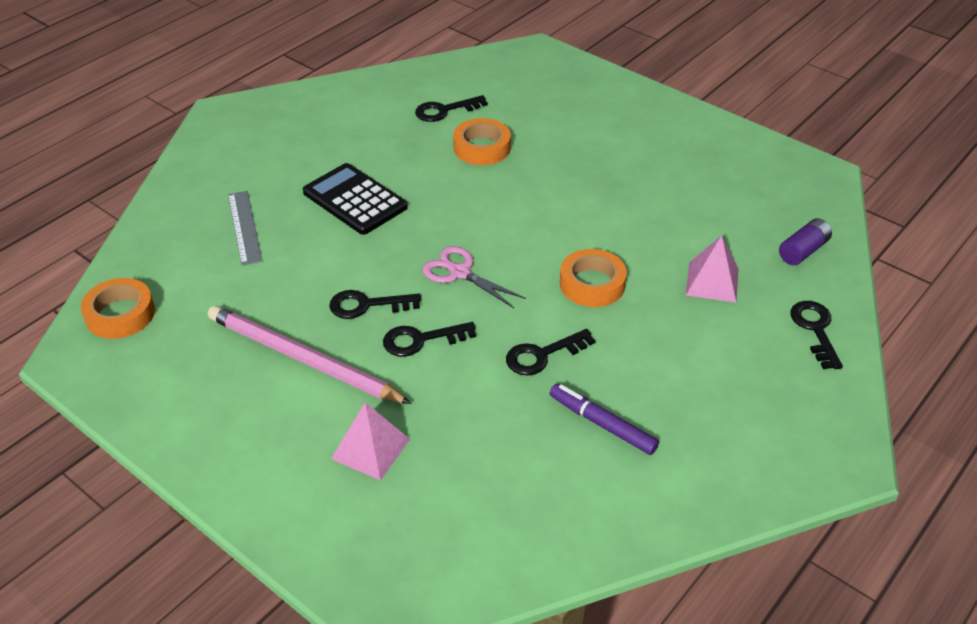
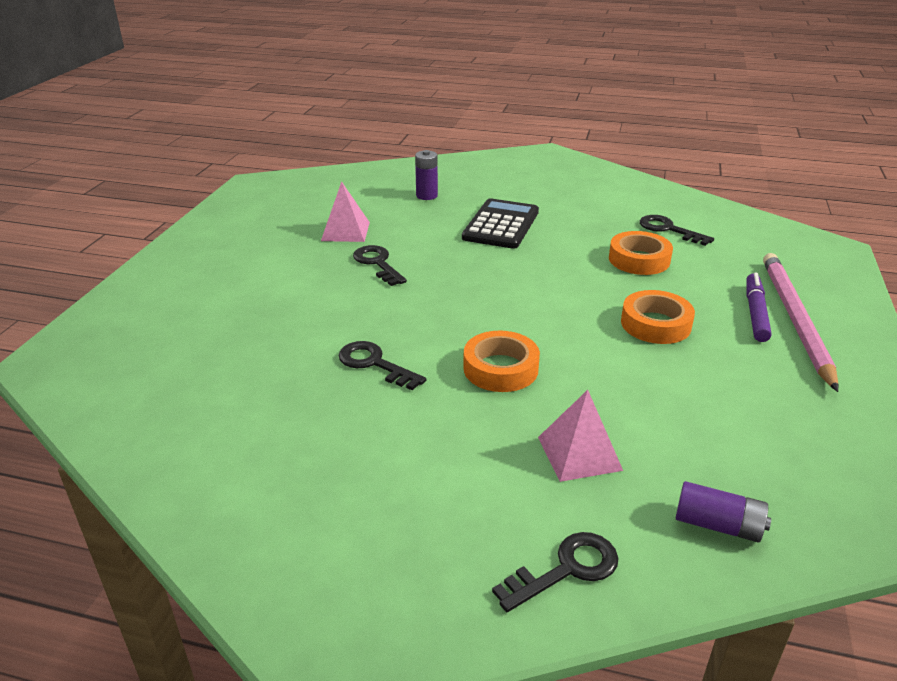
camera: 65 degrees right, 10 degrees down
(120, 314) = (303, 184): orange tape -> orange tape (655, 324)
(244, 227) = (426, 196): grey ruler -> purple battery
(303, 359) = (298, 255): pink pencil -> pink pencil (794, 319)
(370, 448) = (214, 308): pink pyramid -> pink pyramid (345, 231)
(421, 340) = (353, 297): black key -> none
(460, 273) = (453, 293): pink scissors -> none
(602, 424) = (298, 423): purple marker -> purple marker (755, 313)

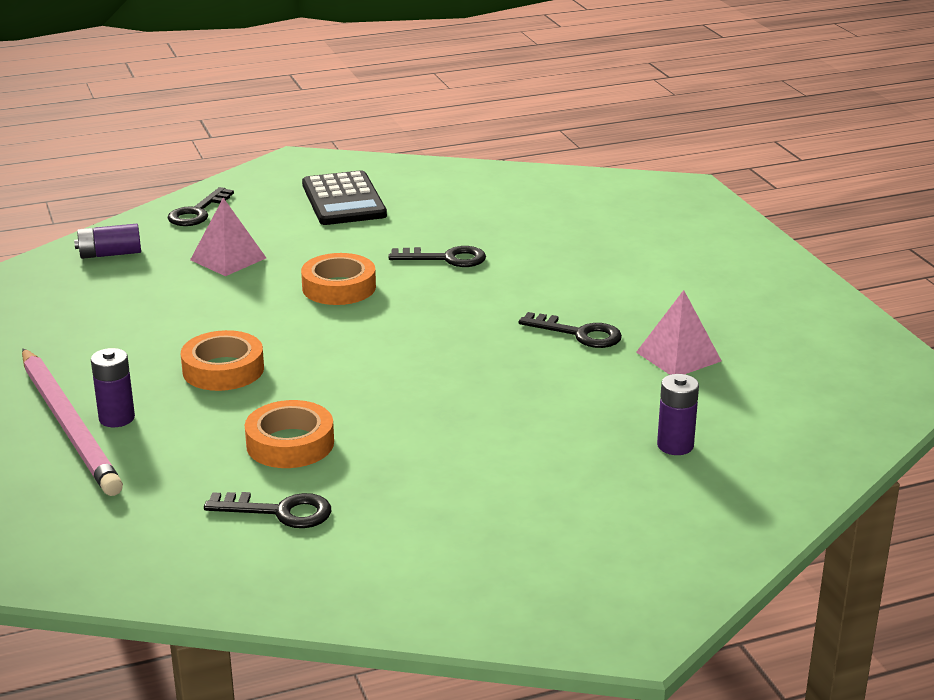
camera: 145 degrees right, 5 degrees down
(501, 225) = (513, 433): black calculator -> black calculator (343, 200)
(755, 313) = (117, 418): purple marker -> purple battery

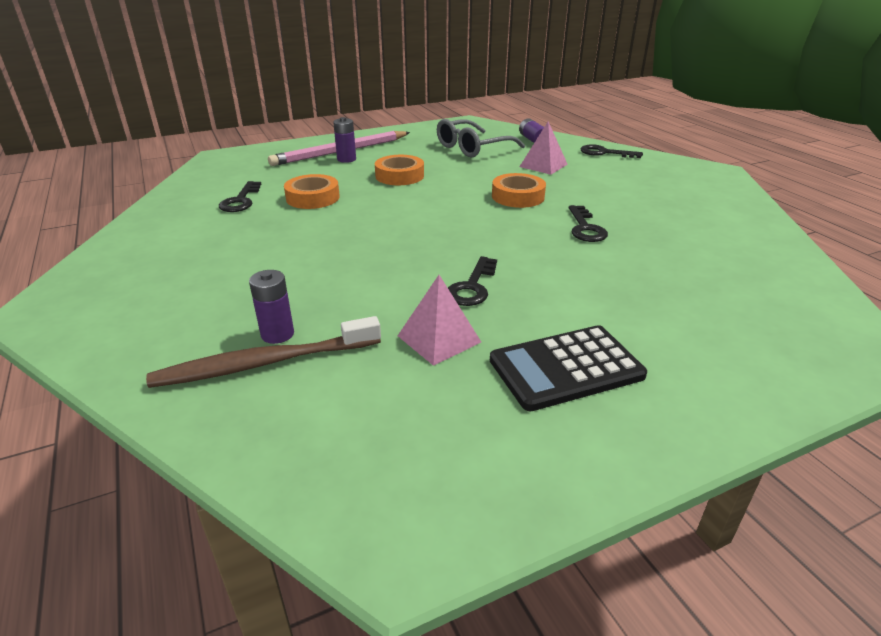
camera: 85 degrees right, 5 degrees up
(119, 304) = (473, 148): none -> grey glasses
(343, 200) = (662, 189): black calculator -> black calculator (566, 368)
(727, 448) = (265, 363): none -> brown toothbrush

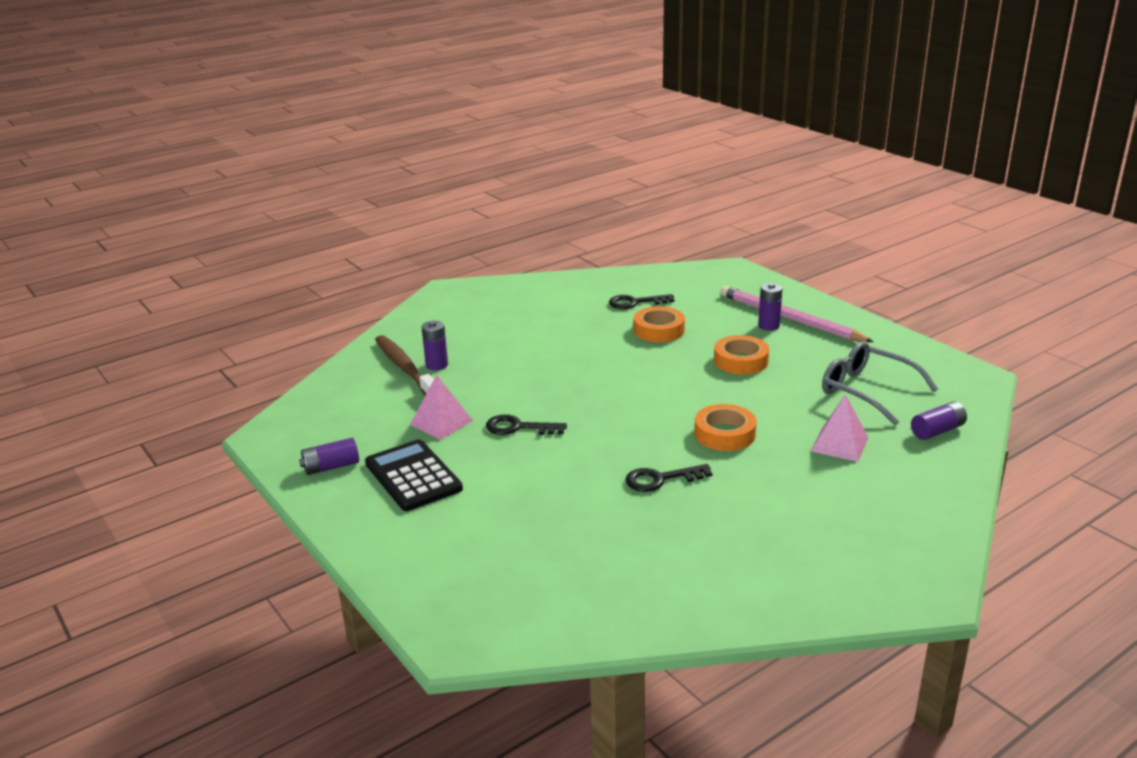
camera: 80 degrees right, 5 degrees down
(530, 449) = (331, 467): none -> purple battery
(605, 153) = (930, 490): black key -> none

